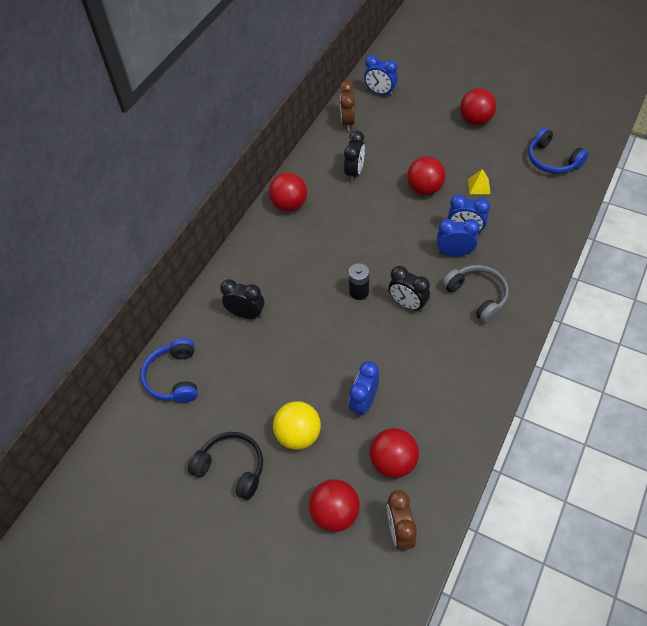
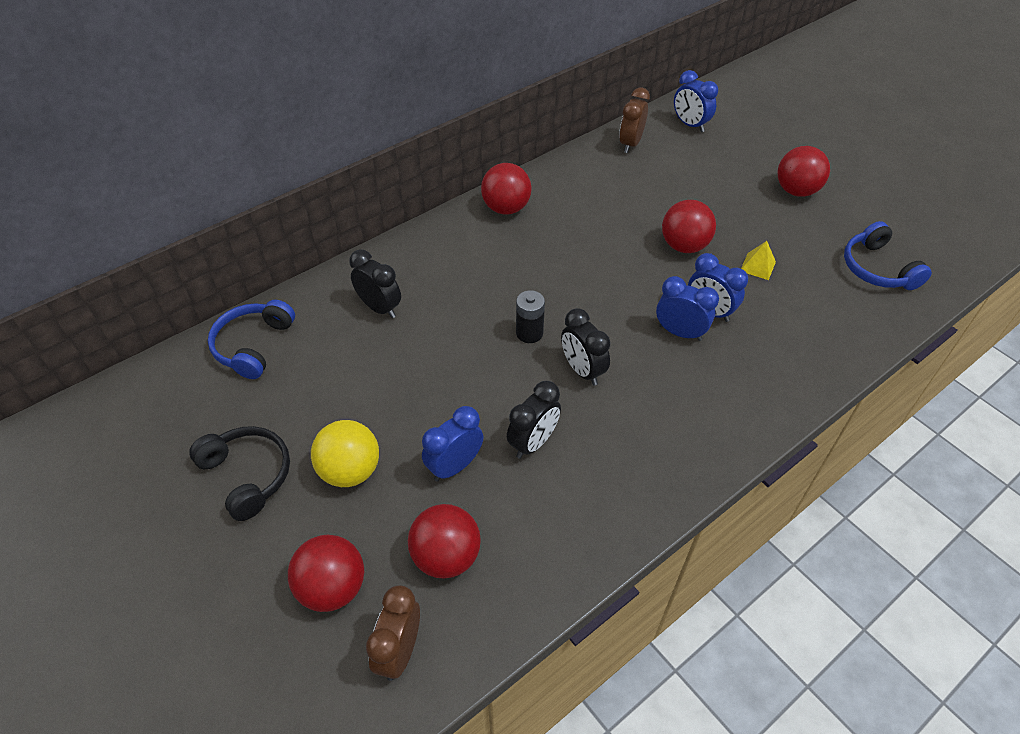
camera: 20 degrees right, 5 degrees down
(354, 172) = (606, 199): black clock -> black clock (533, 442)
(477, 296) = (680, 395): grey headphones -> none

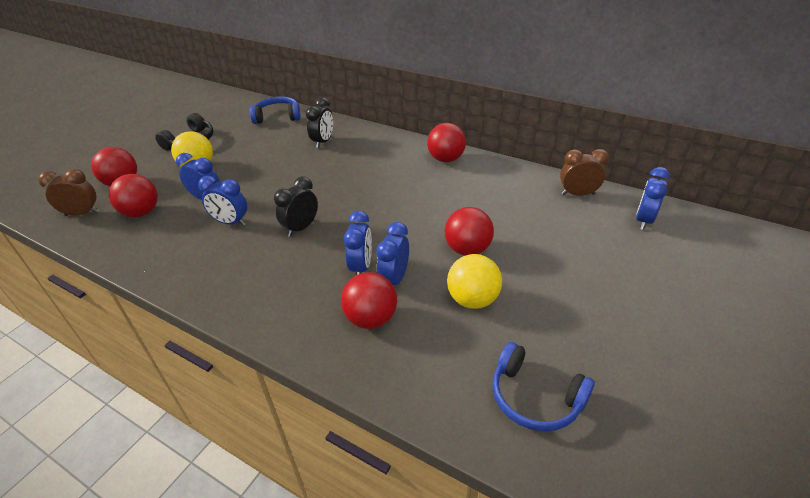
camera: 70 degrees right, 10 degrees down
(529, 333) = (327, 198): black battery -> none
(533, 442) = (231, 222): black clock -> blue clock
(757, 266) = (472, 299): yellow pyramid -> yellow ball
(796, 191) = (613, 310): red ball -> red ball (371, 318)
(877, 269) = (535, 397): blue headphones -> blue headphones turned 105 degrees counterclockwise

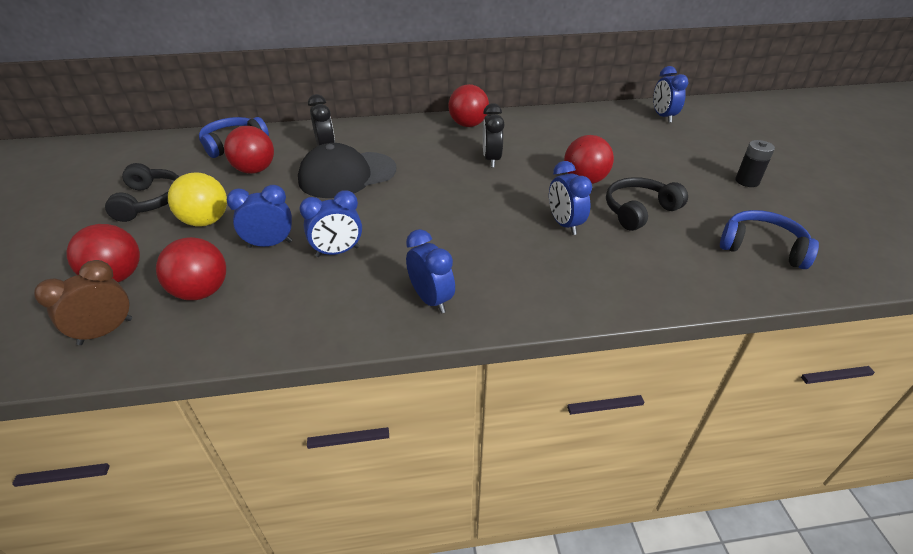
camera: 40 degrees left, 0 degrees up
(301, 228) = (422, 225): black clock -> black clock (491, 160)
(308, 168) = (347, 175): none -> black cap
(361, 267) = (525, 229): blue clock -> blue clock (431, 299)
(371, 318) = (591, 259): red ball -> red ball (255, 170)
(472, 299) = (639, 211): yellow ball -> black headphones
(535, 397) = (762, 247): blue headphones -> blue headphones turned 150 degrees counterclockwise
(577, 194) = (601, 115): brown clock -> none
(630, 327) = (747, 181): none -> black battery

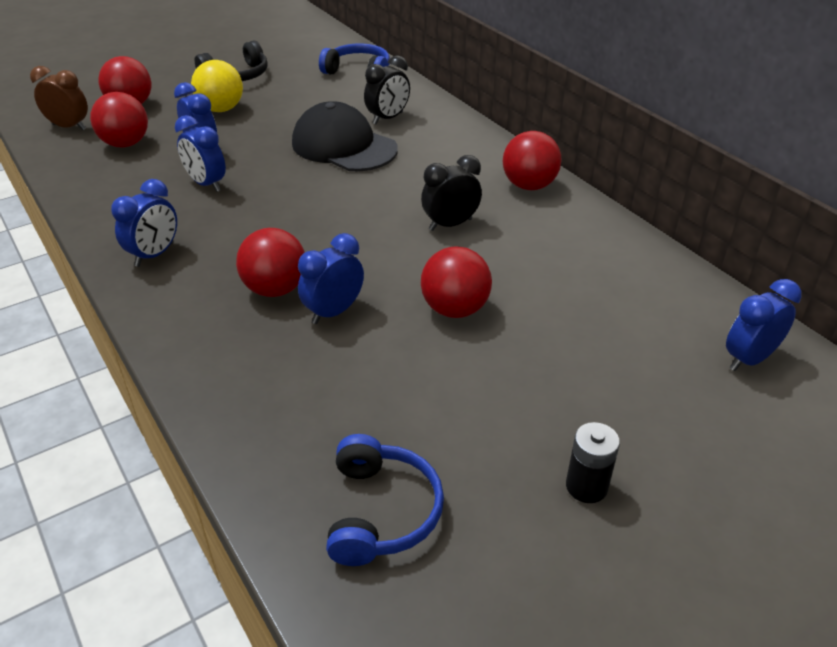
camera: 65 degrees right, 0 degrees up
(255, 170) = (318, 99): red ball -> red ball (275, 289)
(639, 211) = (407, 371): black headphones -> none

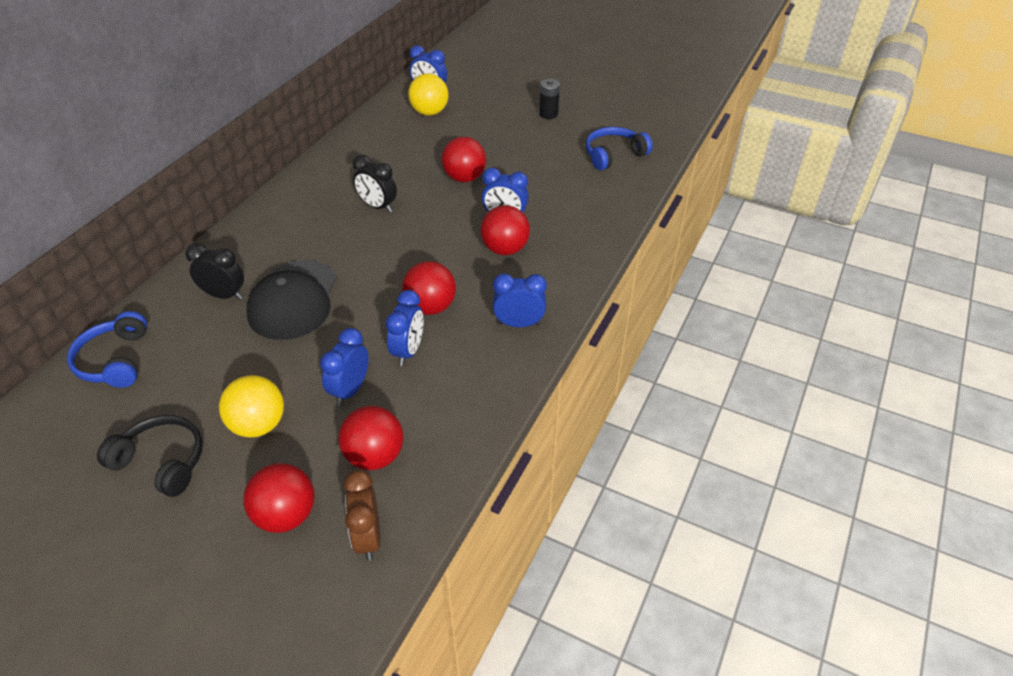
camera: 120 degrees left, 5 degrees up
(529, 185) = (303, 190): red ball -> red ball (430, 307)
(671, 336) = (429, 112): none -> yellow ball

